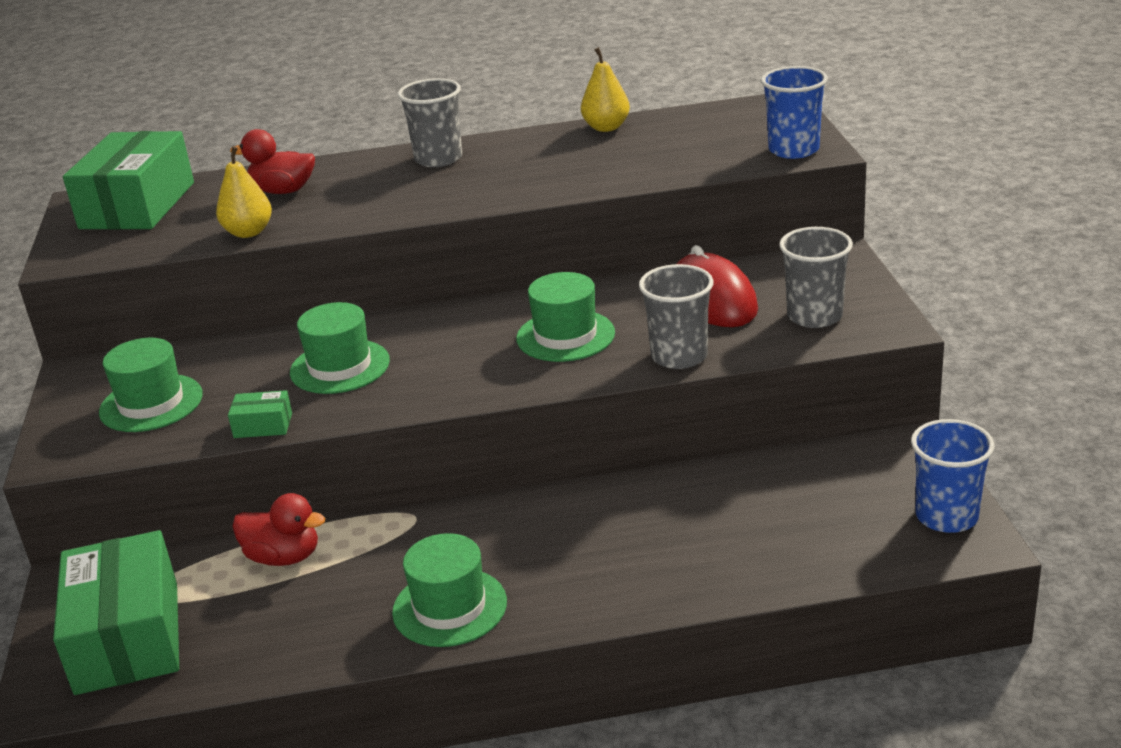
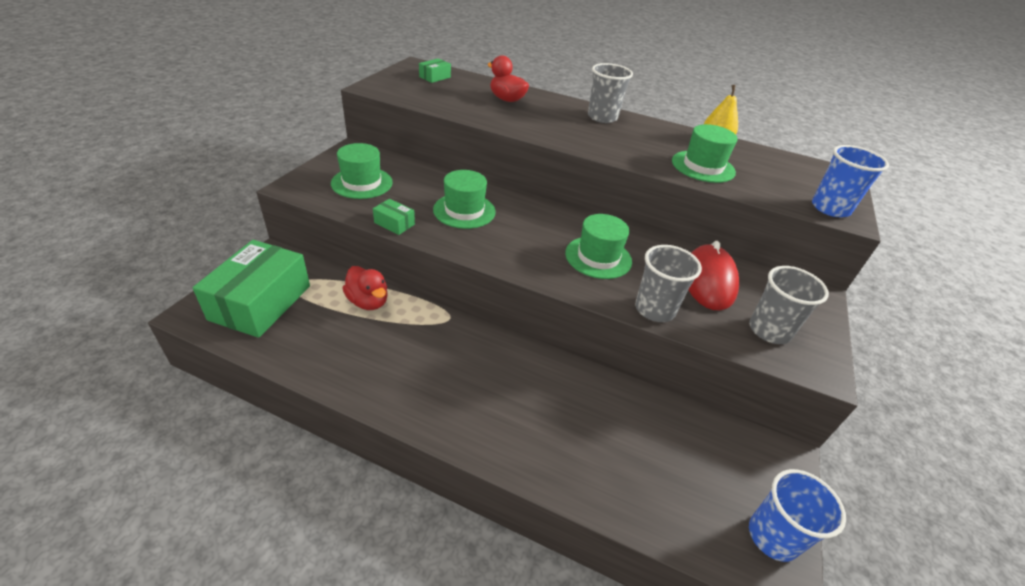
camera: 25 degrees right, 10 degrees up
(137, 205) = (435, 77): green box -> green box, size x0.42
(248, 232) = (466, 112): yellow pear -> none
(449, 607) = (412, 388): green hat -> green hat (703, 166)

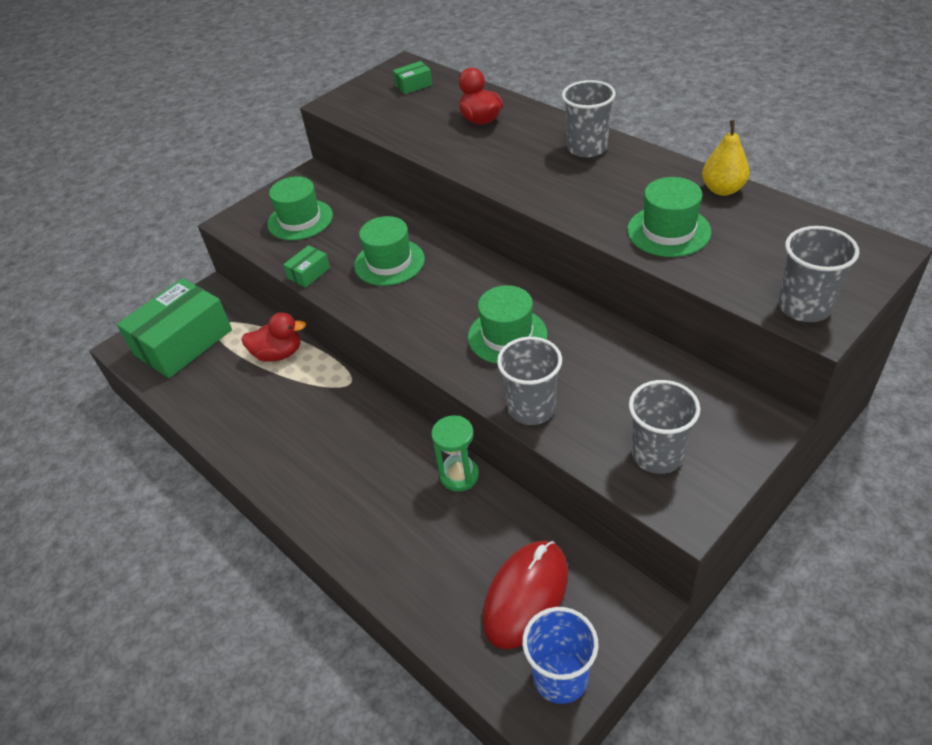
camera: 30 degrees right, 5 degrees up
(368, 302) = (278, 354): red duck -> red duck turned 75 degrees counterclockwise
(394, 223) = (309, 273): green box -> green box turned 75 degrees clockwise
(588, 380) = (459, 475): none -> green hourglass
(709, 280) = (626, 381): red mouse -> red mouse (526, 595)
(830, 208) = (804, 307): blue cup -> grey cup

